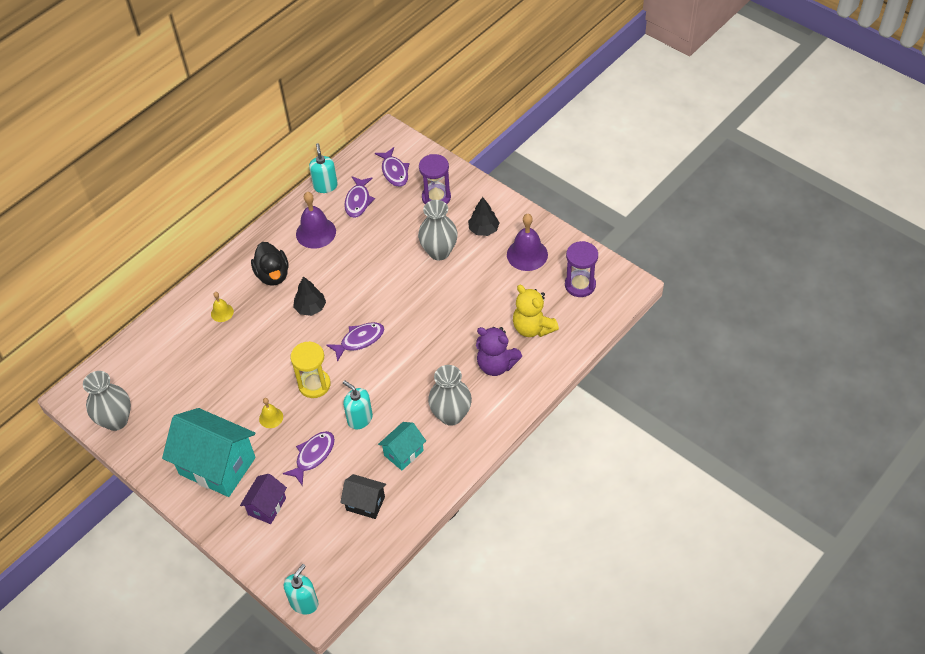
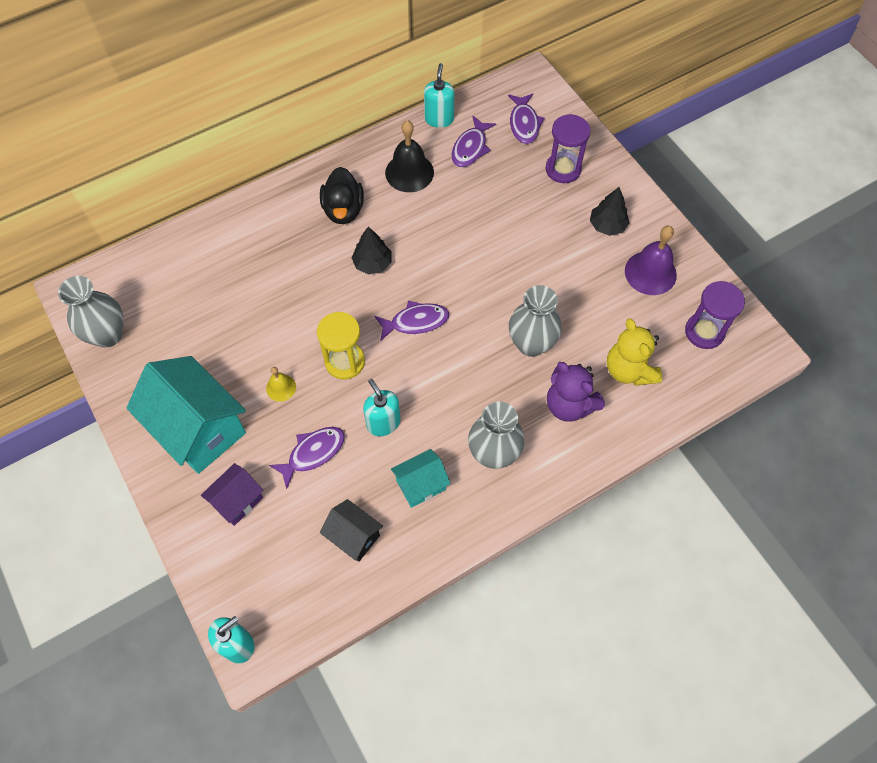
camera: 15 degrees right, 10 degrees up
(222, 312) = (271, 239): yellow bell -> none
(316, 232) = (409, 172): purple bell -> black bell
(439, 252) = (545, 238): grey vase -> grey vase (531, 344)

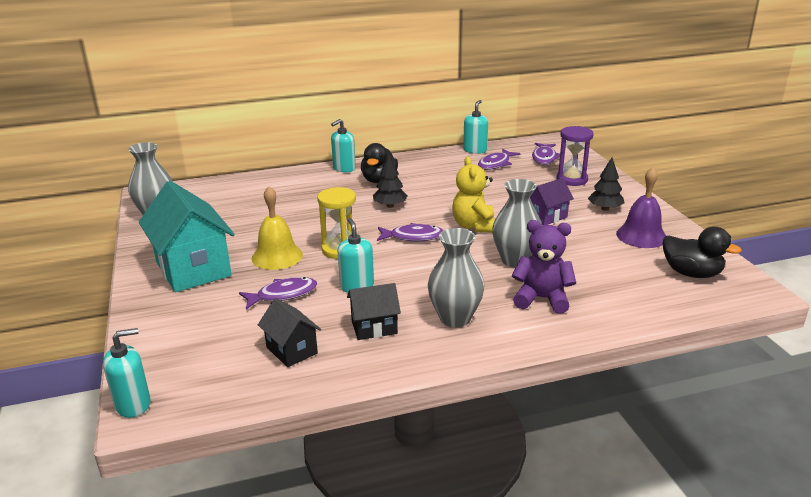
camera: 15 degrees right, 35 degrees down
(237, 501) = (198, 312): purple house -> purple house (546, 216)
(281, 387) = (277, 256): yellow bell -> yellow bell, size x1.85
(293, 190) = (344, 168): none -> turquoise soap dispenser
(409, 172) = (441, 169): black bell -> none
(421, 485) = (374, 327): turquoise house -> black house
(569, 405) = (542, 299): purple teddy bear -> purple teddy bear turned 135 degrees clockwise
(629, 370) = (608, 286): yellow teddy bear -> yellow teddy bear (475, 226)
(704, 332) = (691, 273): purple hourglass -> black duck

